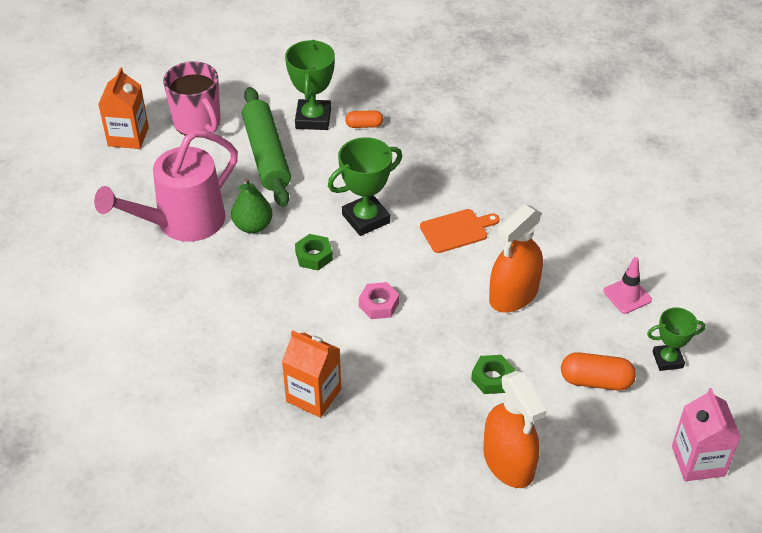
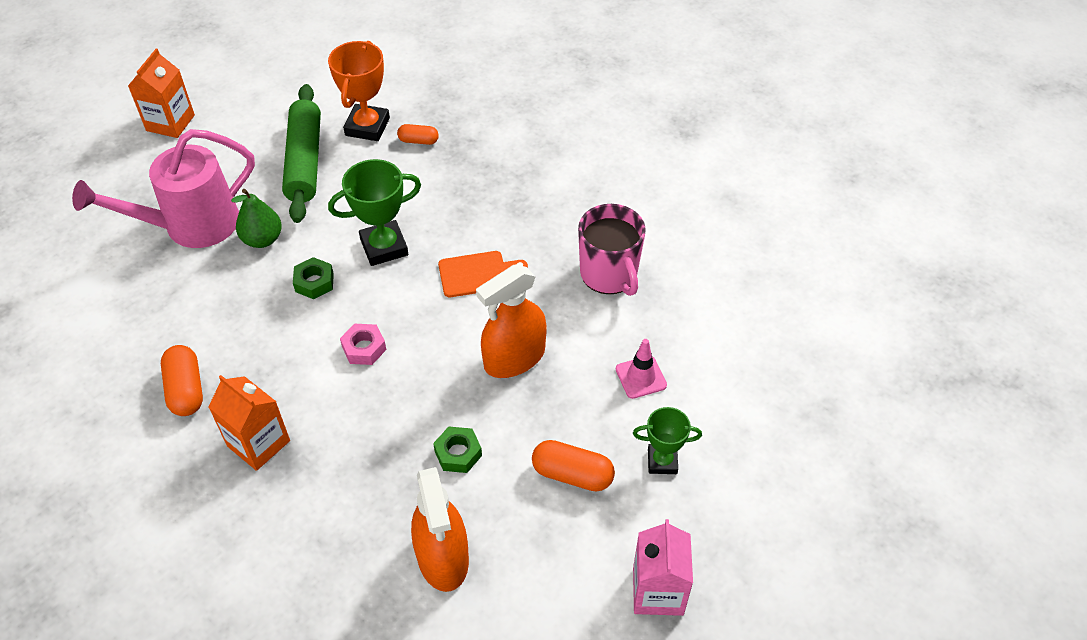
camera: 10 degrees right, 5 degrees up
(198, 122) = (246, 116): pink mug -> pink mug (609, 274)
(231, 361) = (186, 390): none -> orange capsule
(313, 119) = (367, 127): green trophy -> orange trophy

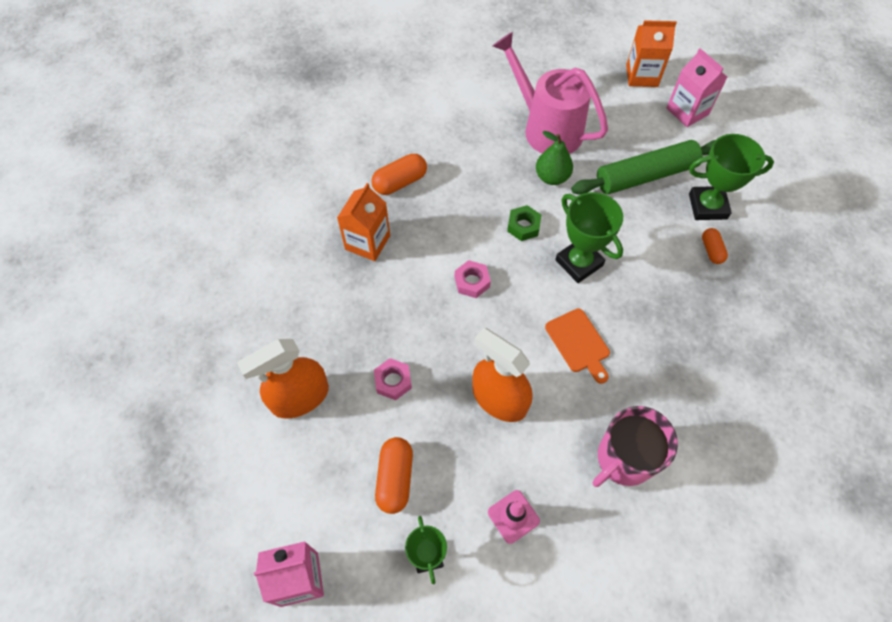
camera: 75 degrees right, 10 degrees up
(242, 103) = (687, 111): none -> pink carton
(367, 127) = (707, 206): orange trophy -> green trophy
(458, 453) = (393, 381): green nut -> pink nut

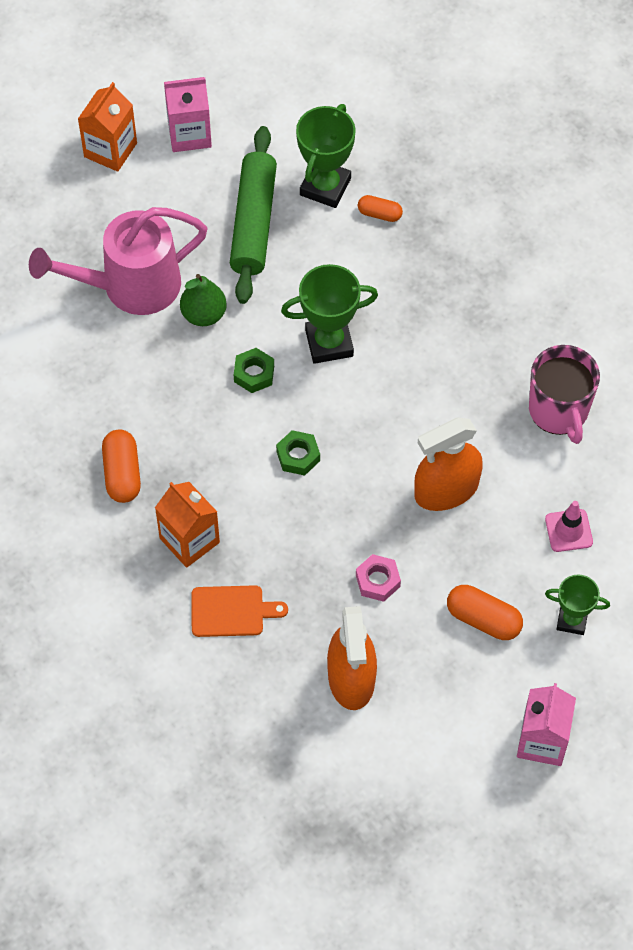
camera: 65 degrees left, 0 degrees up
(472, 282) = (298, 456): pink nut -> green nut
(579, 343) = (422, 389): orange cutting board -> orange cutting board (231, 611)

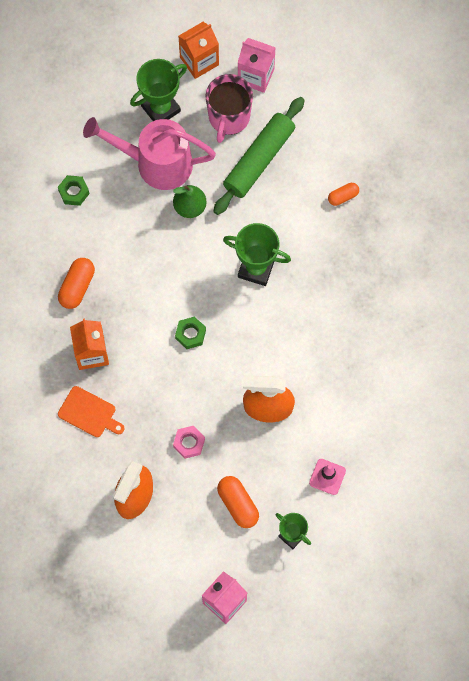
camera: 30 degrees right, 10 degrees up
(254, 374) = (196, 264): green nut -> green nut (74, 192)
(325, 187) = (320, 159): green trophy -> green trophy (161, 109)
(379, 214) = (343, 196): orange capsule -> orange capsule turned 75 degrees counterclockwise
(559, 411) = (372, 394): pink mug -> pink mug (229, 117)

